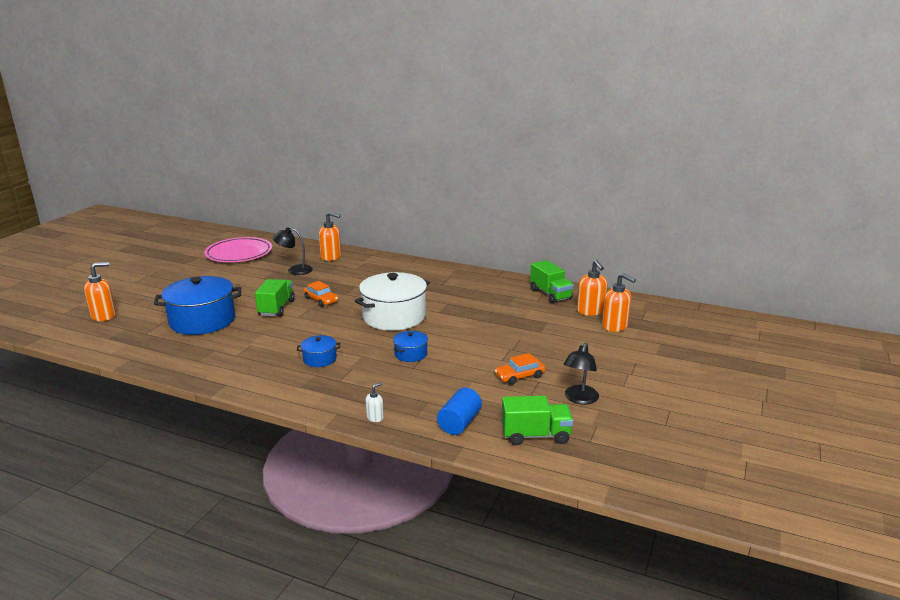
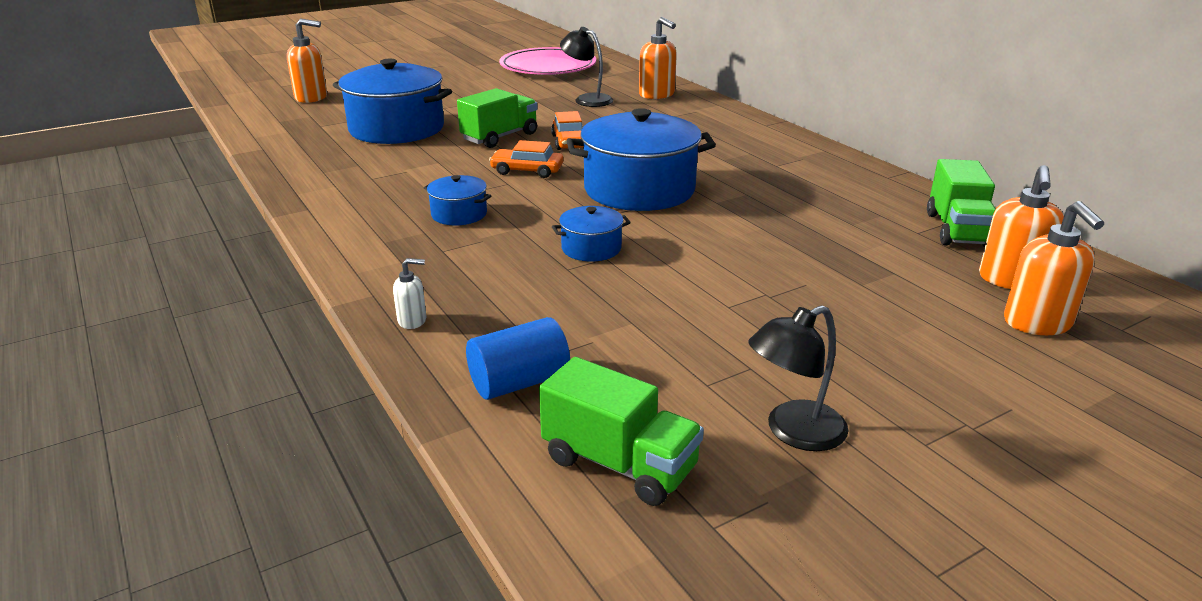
camera: 35 degrees right, 5 degrees up
(394, 316) = (639, 189): white pot -> blue pot
(519, 376) = (726, 345): orange car -> orange car (527, 170)

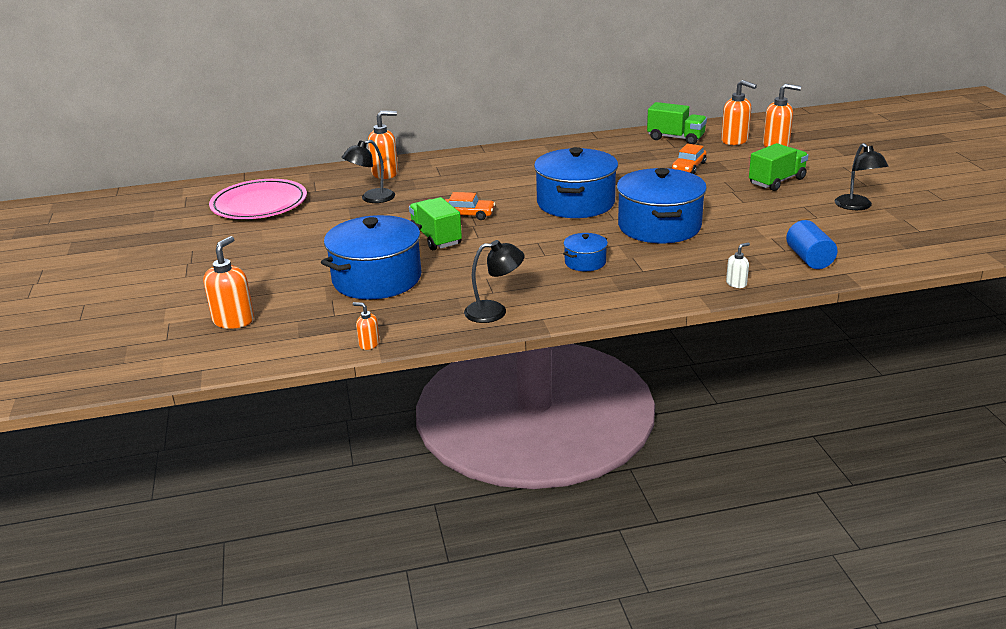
camera: 70 degrees left, 0 degrees up
(261, 145) = (369, 344): none -> orange soap dispenser
(325, 185) = (494, 311): none -> black lamp
(412, 320) = (736, 283): white soap dispenser -> white soap dispenser turned 45 degrees clockwise
(527, 170) = (517, 234): orange car -> orange car (688, 167)
(591, 248) = (659, 226): blue pot -> blue pot, size x2.13
(619, 464) = (878, 243): green truck -> green truck (776, 181)

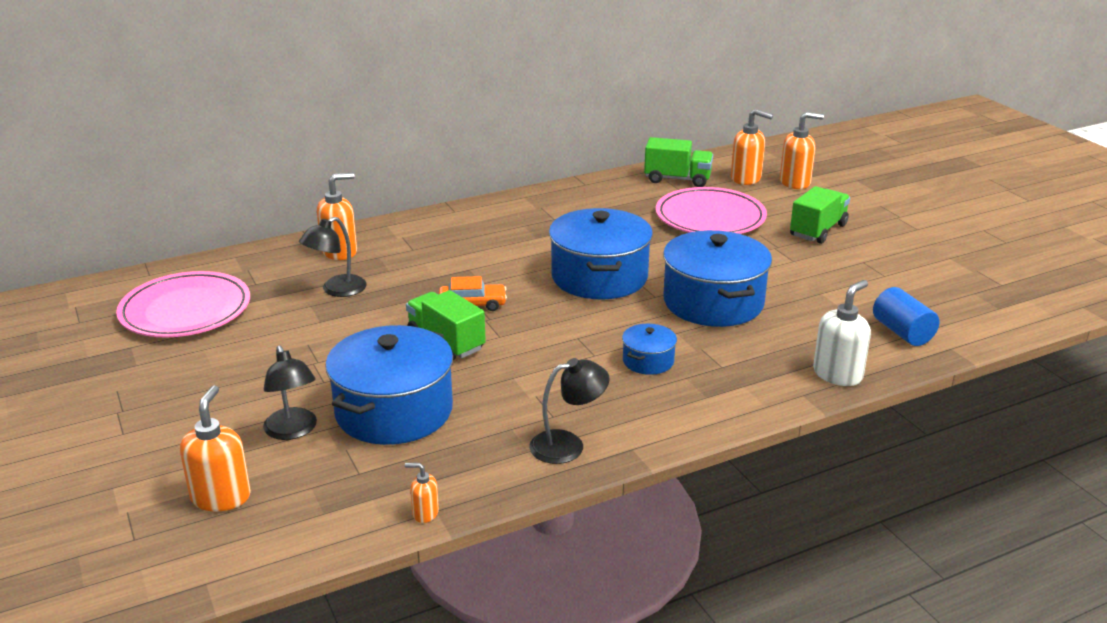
camera: 15 degrees left, 0 degrees up
(688, 167) = (710, 217): orange car -> pink plate
(736, 283) = (838, 374): white soap dispenser -> white soap dispenser, size x1.91
(857, 206) = (920, 258): black lamp -> black lamp (293, 431)

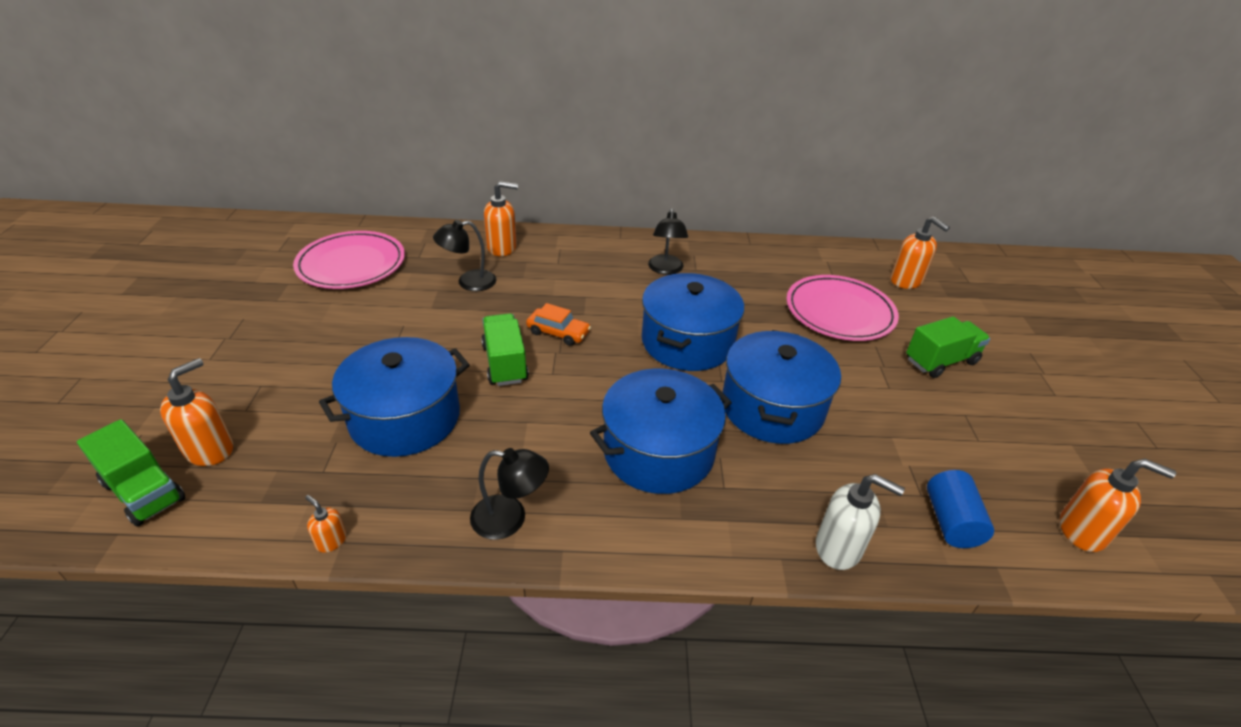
camera: 25 degrees right, 10 degrees up
(293, 431) = (317, 406): black lamp -> black lamp (665, 269)
(648, 361) = (658, 452): blue pot -> blue pot, size x2.13
(677, 179) = (838, 262): green truck -> green truck (144, 491)
(795, 182) = (954, 300): orange soap dispenser -> orange soap dispenser (1082, 531)
(838, 374) = (838, 548): white soap dispenser -> white soap dispenser turned 45 degrees clockwise

